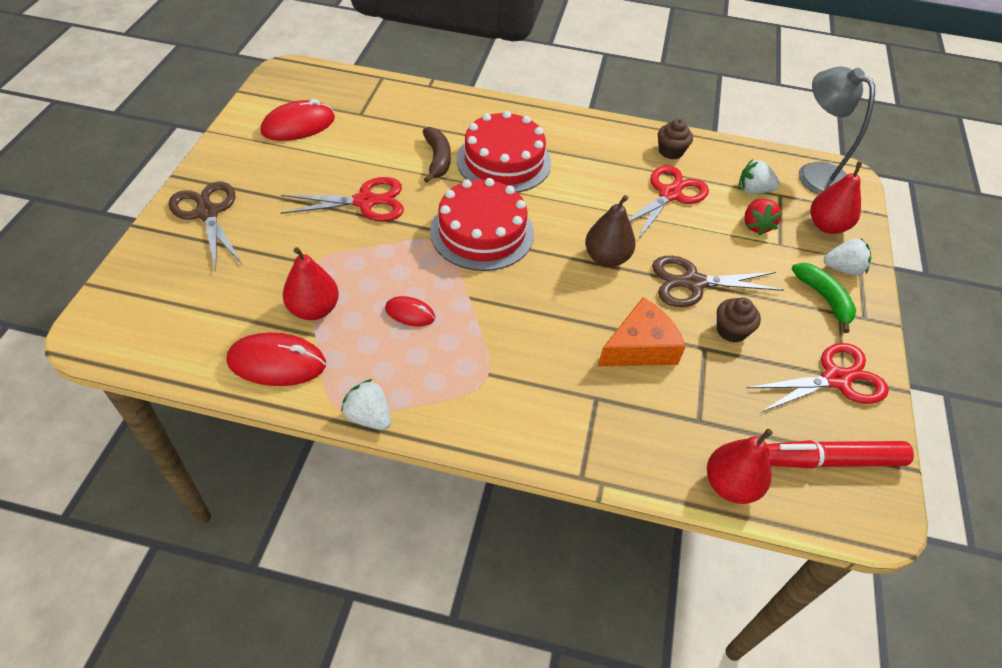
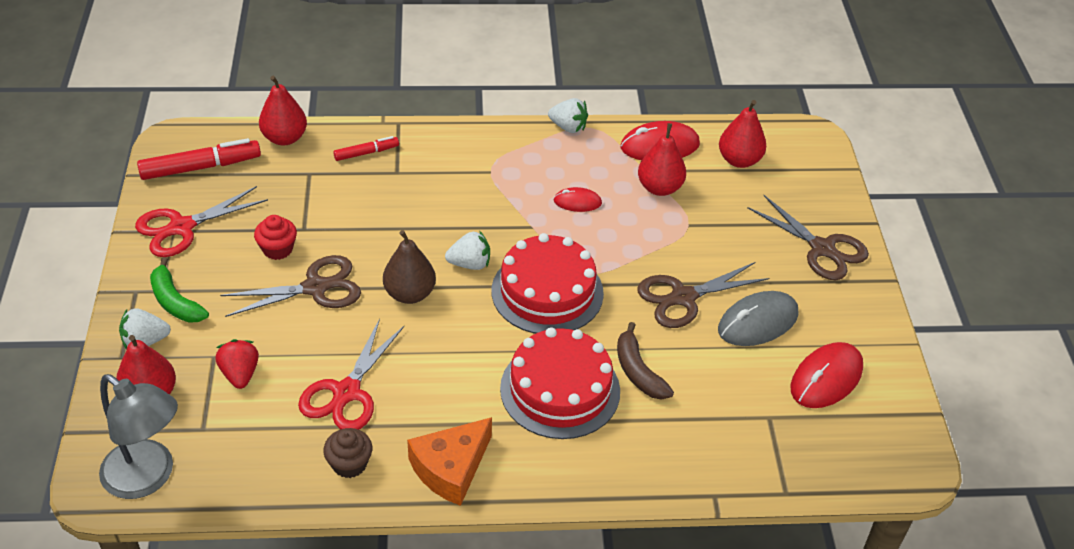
camera: 165 degrees right, 5 degrees down
(203, 322) = (739, 160): none -> red pear
(317, 171) = (757, 322): none -> grey mouse
(365, 202) = (683, 297): red scissors -> brown scissors
(628, 435) = (366, 153): none -> red marker
(640, 347) = (364, 217): orange cheese -> orange cheese (451, 468)
(731, 330) = (277, 249): brown cupcake -> red cupcake
(753, 190) = (238, 426): white strawberry -> white strawberry (470, 264)

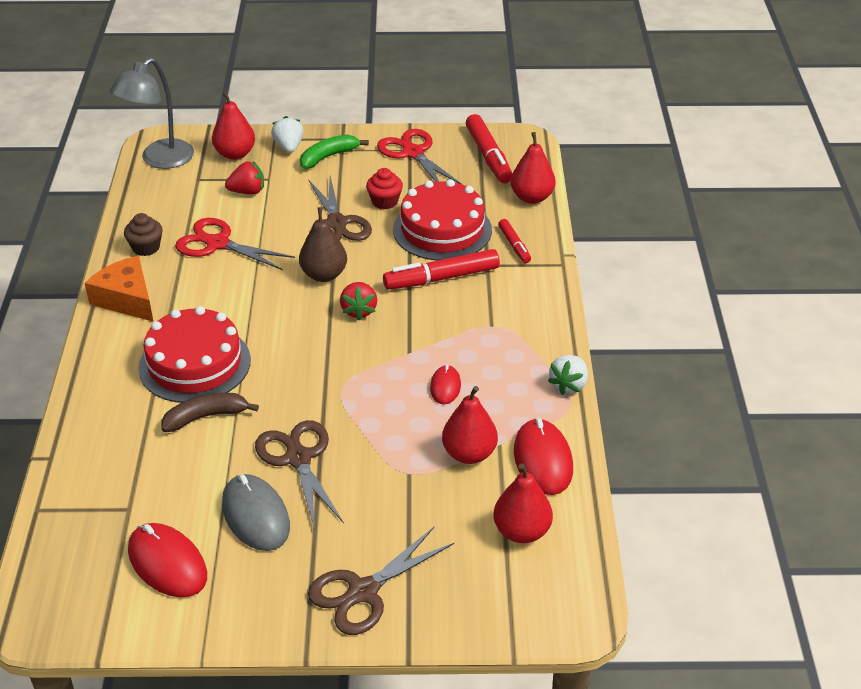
camera: 95 degrees right, 5 degrees down
(418, 204) = (441, 278): none -> red marker
(470, 264) = (359, 311): white strawberry -> red strawberry
(547, 292) = (317, 360): red cake -> red cake (442, 230)

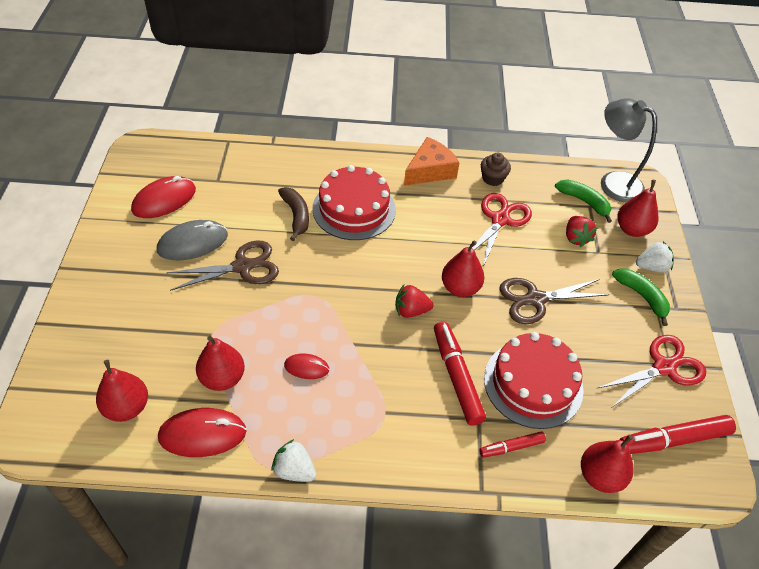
camera: 90 degrees right, 10 degrees up
(191, 182) = (584, 202): none -> green banana
(324, 275) = (460, 288): brown pear -> red pear
(363, 592) = (103, 300): brown scissors -> none
(385, 201) = (574, 338): red cupcake -> none

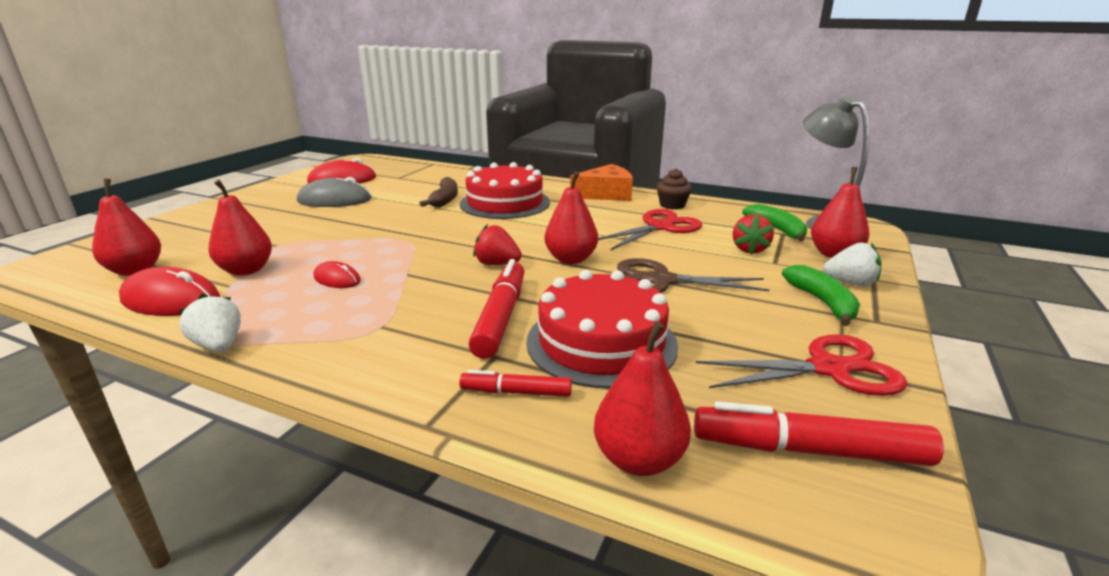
camera: 25 degrees right, 25 degrees down
(243, 267) = (360, 216): brown scissors -> none

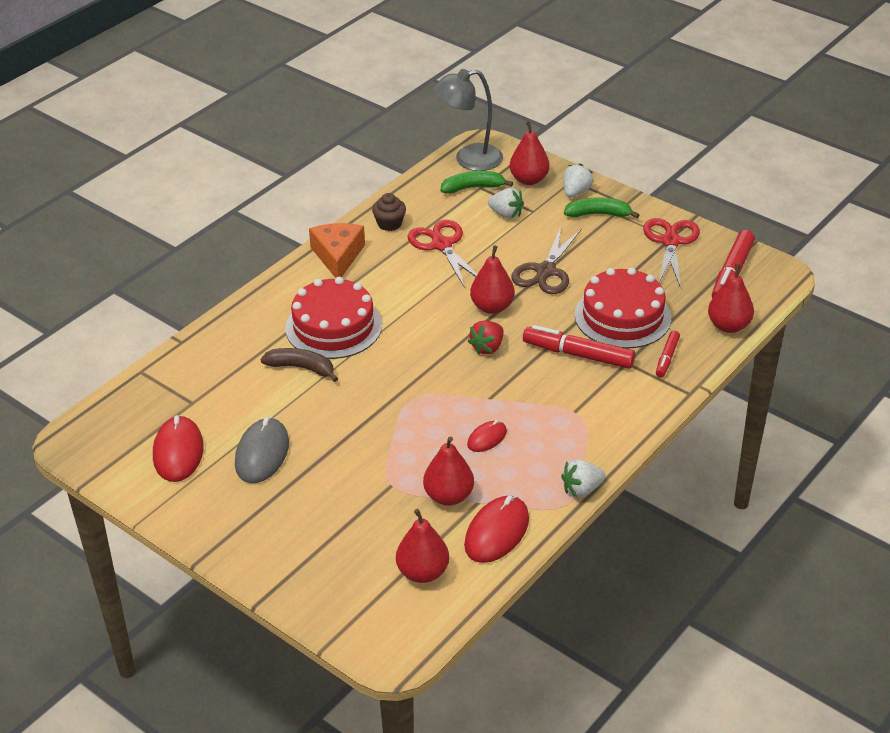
camera: 75 degrees left, 15 degrees up
(749, 249) = (506, 214): red strawberry -> white strawberry

